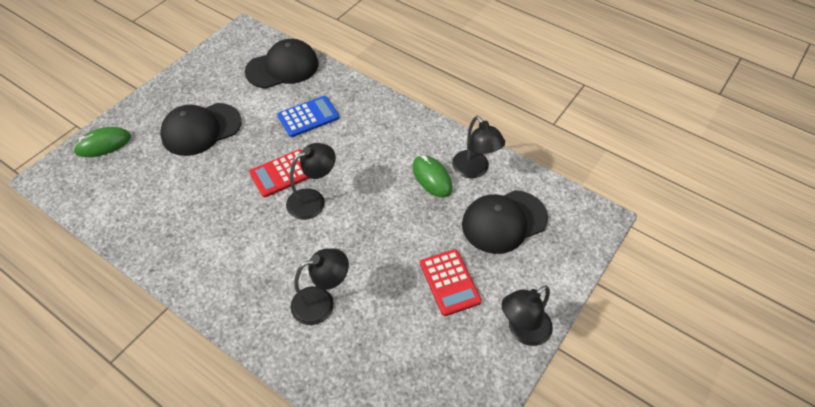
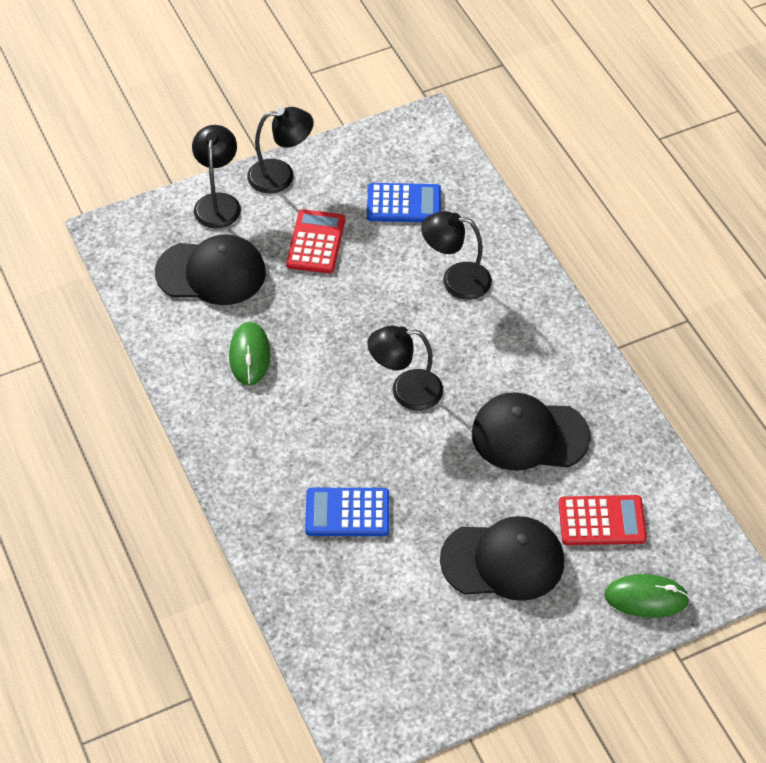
camera: 150 degrees left, 0 degrees up
(282, 67) = (337, 622): black cap -> black cap (529, 435)
(283, 173) = (424, 442): red calculator -> red calculator (601, 521)
(404, 355) = (403, 204): none -> blue calculator
(474, 170) = (193, 342): black lamp -> black lamp (218, 202)

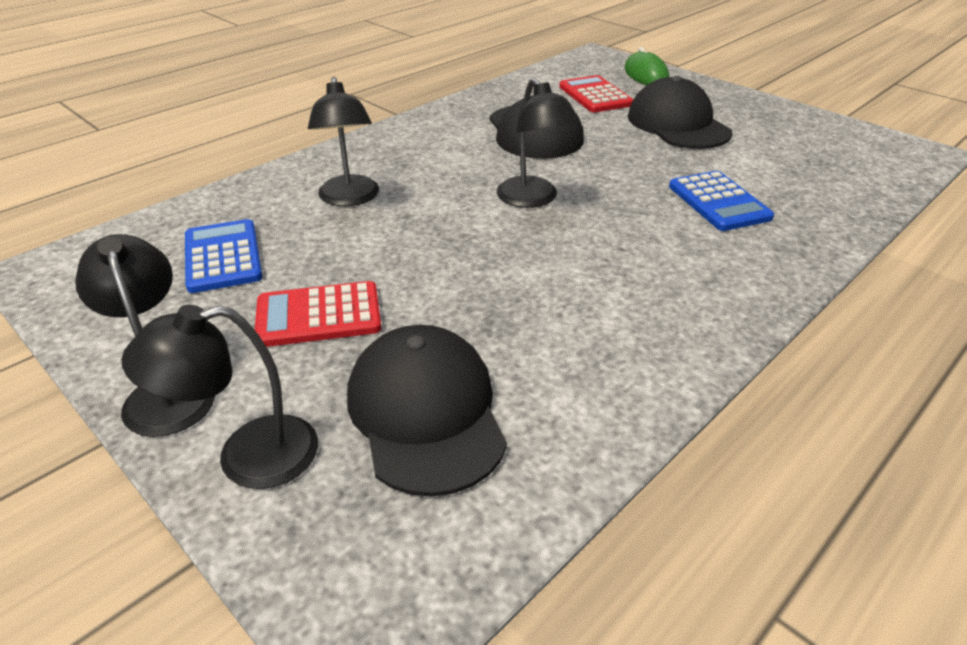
camera: 110 degrees left, 15 degrees down
(249, 355) = (566, 324): green mouse -> none

